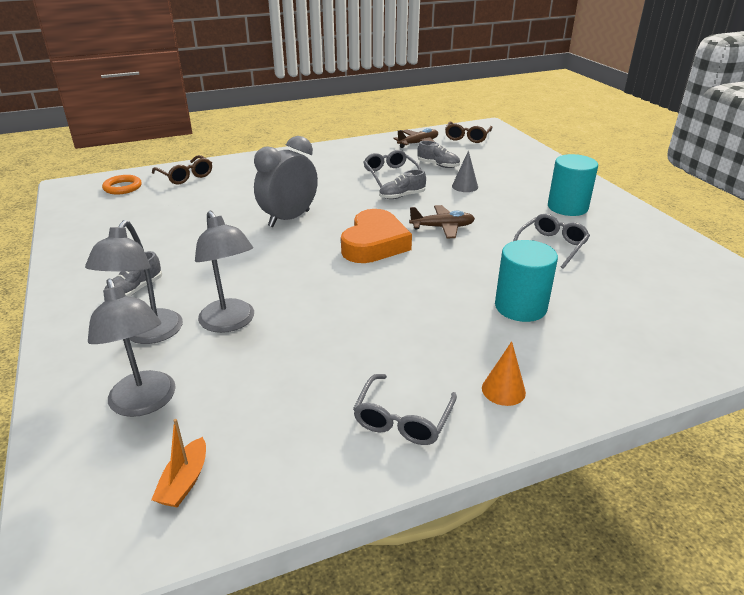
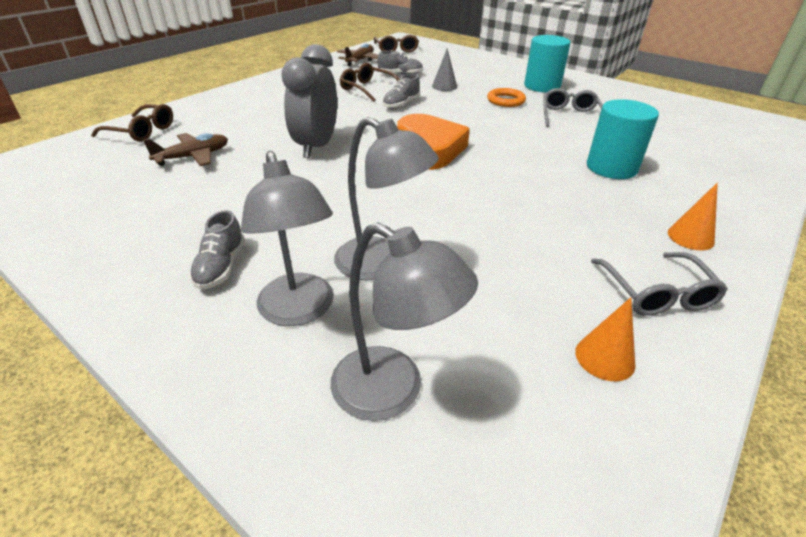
camera: 30 degrees left, 5 degrees up
(122, 187) = (67, 159): orange ring -> orange ring (506, 101)
(184, 481) = (552, 461): orange boat -> none
(298, 443) = (604, 357): none -> orange cone
(390, 174) = (367, 89): grey glasses -> brown glasses
(442, 227) = (469, 122): brown plane -> brown plane (193, 157)

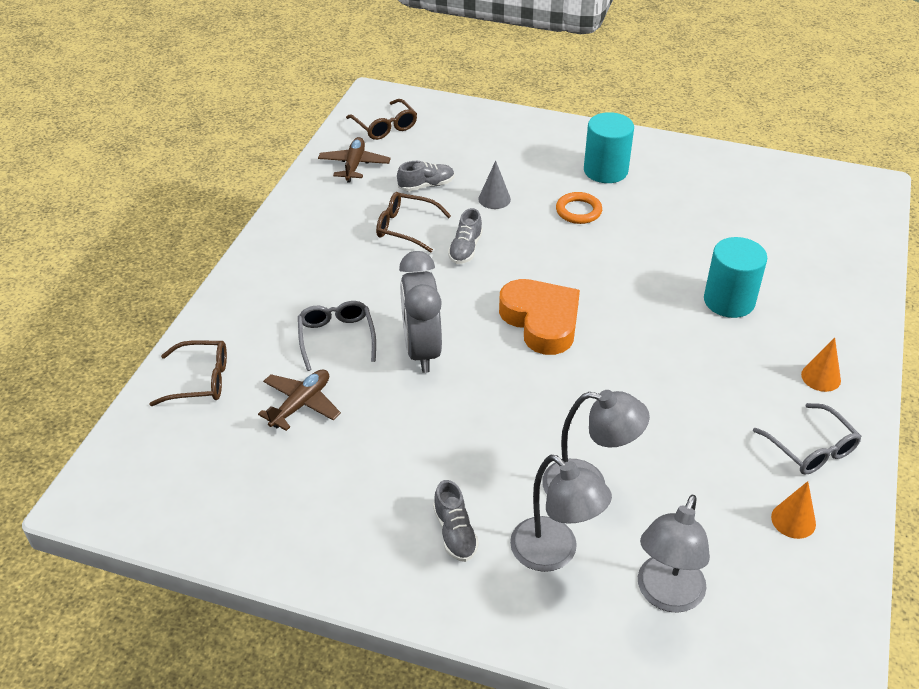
camera: 20 degrees left, 5 degrees up
(393, 391) = (666, 595): grey lamp -> grey lamp turned 105 degrees clockwise
(569, 116) = (658, 223): grey glasses -> grey glasses (336, 337)

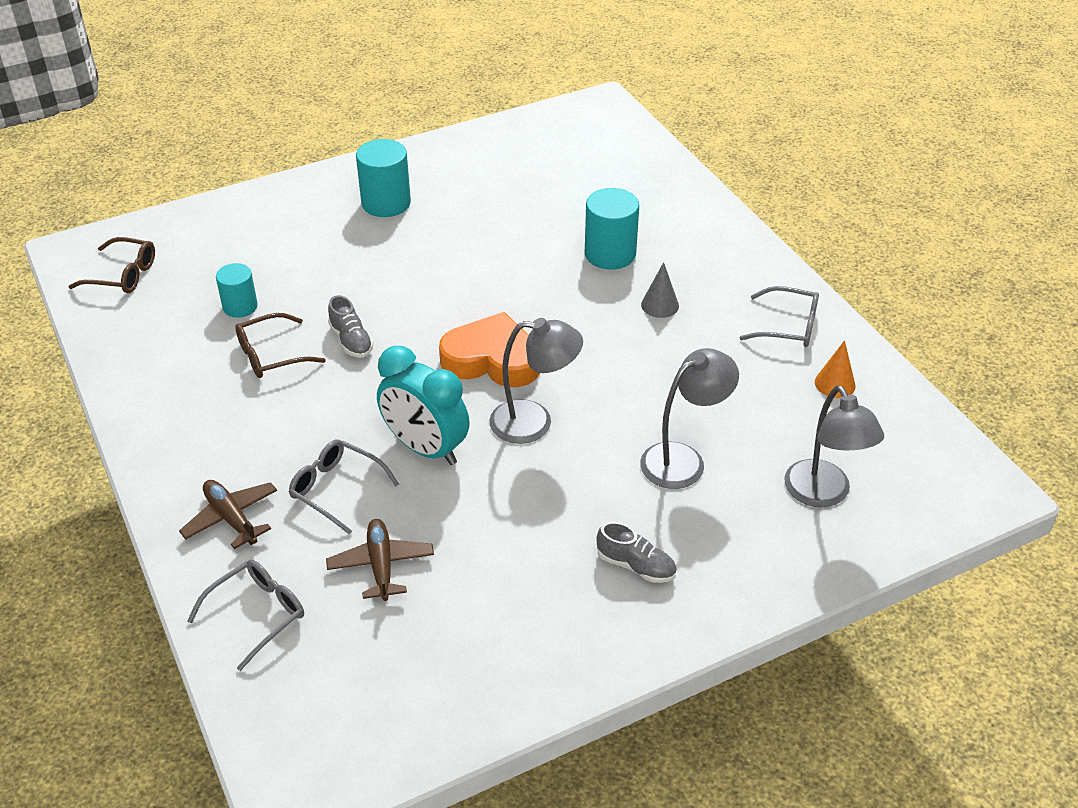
camera: 45 degrees left, 0 degrees up
(201, 380) = (257, 614): brown glasses -> grey glasses
(354, 165) = (141, 328): brown plane -> brown plane (231, 518)
(422, 350) = (425, 448): grey clock -> turquoise clock
(426, 185) = (240, 306): grey shoe -> turquoise cylinder
(494, 199) = (320, 282): grey cone -> grey cone (660, 305)
(554, 553) = (721, 524): grey lamp -> grey lamp (534, 422)
(578, 211) = (407, 250): orange ring -> none
(821, 377) = (736, 271): orange cone -> none

